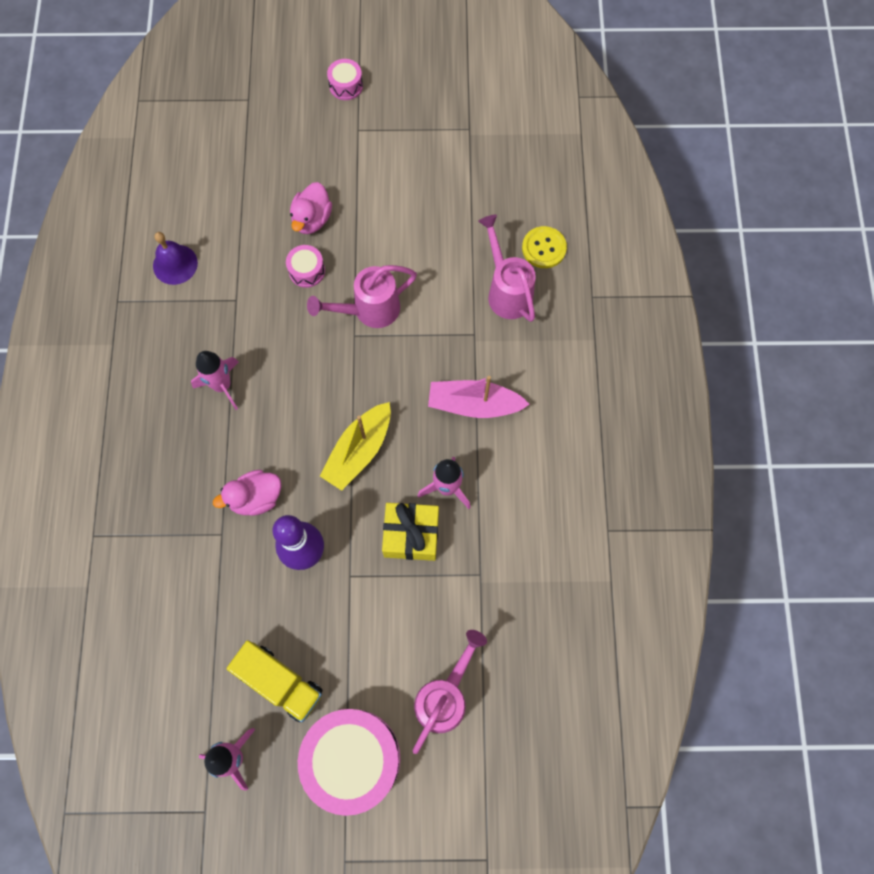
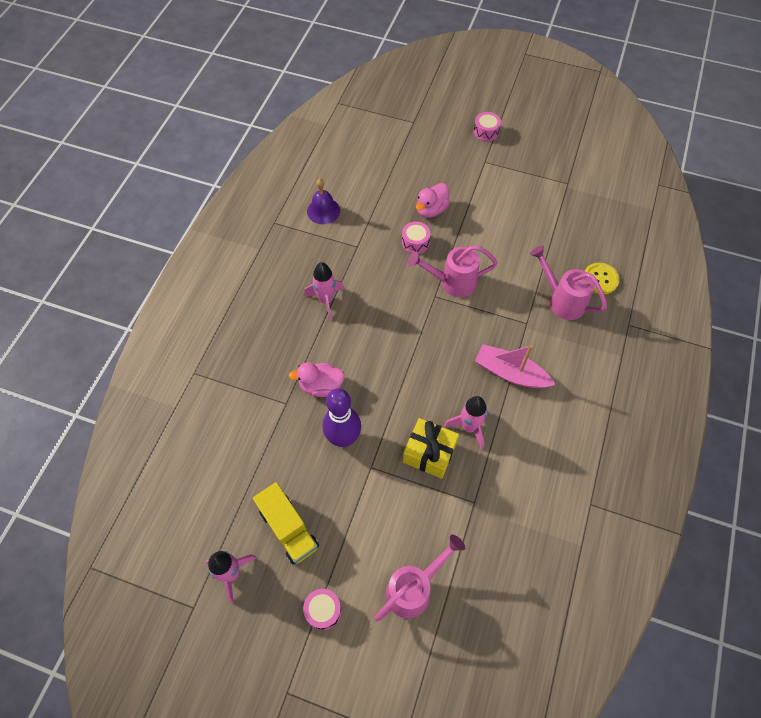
camera: 20 degrees right, 10 degrees down
(353, 759) = (323, 610): pink drum -> pink drum, size x0.45
(359, 451) = (410, 378): yellow boat -> none
(506, 291) = (562, 300): pink watering can -> pink watering can turned 45 degrees counterclockwise

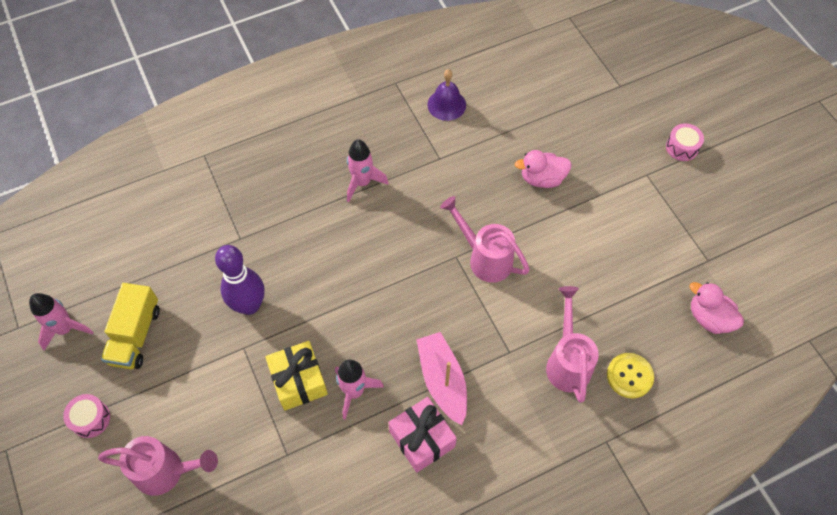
camera: 45 degrees right, 0 degrees up
(321, 386) = (280, 249): pink duck -> pink duck (709, 318)
(415, 242) = (493, 196): pink drum -> none
(537, 416) = (422, 439): none -> pink gift

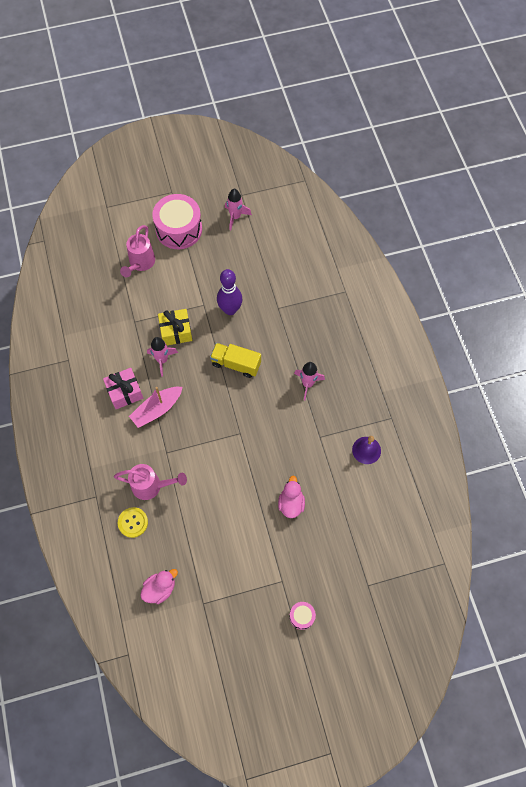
camera: 100 degrees right, 5 degrees up
(91, 419) = (179, 229): pink drum -> pink drum, size x2.23
(135, 335) = (224, 251): yellow truck -> yellow truck (236, 364)
(442, 381) = (157, 409): pink boat -> pink boat turned 150 degrees clockwise
(484, 258) = (235, 451): pink watering can -> none

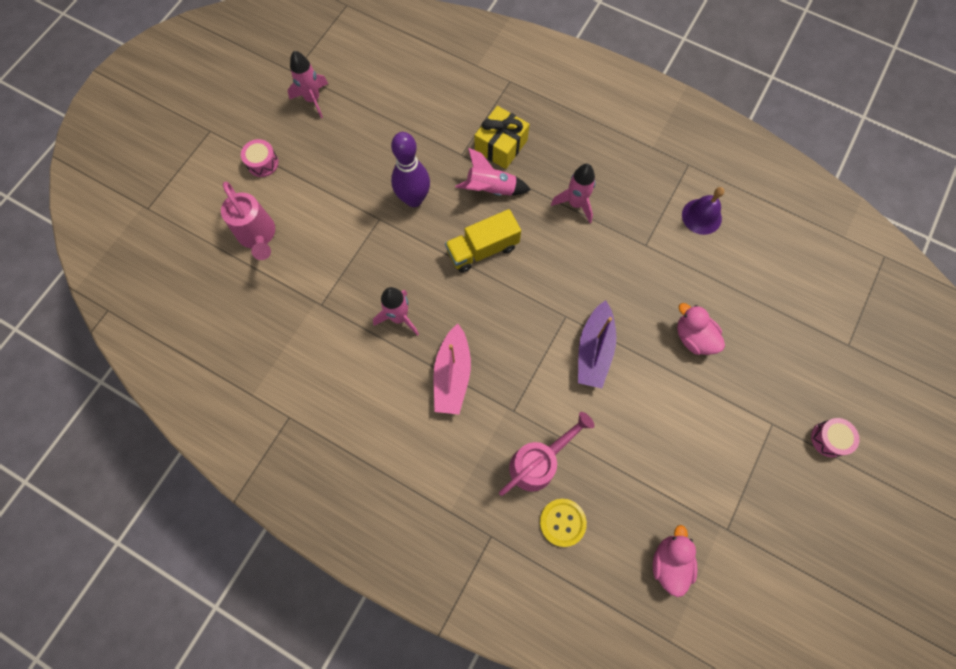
camera: 45 degrees left, 5 degrees up
(125, 392) = (396, 391): pink gift -> none
(176, 331) = (380, 273): yellow gift -> yellow gift (501, 146)
(179, 229) = (262, 163): pink drum -> pink drum, size x0.45
(235, 462) = (594, 350): none -> purple boat
(273, 338) = (491, 189): none -> pink rocket

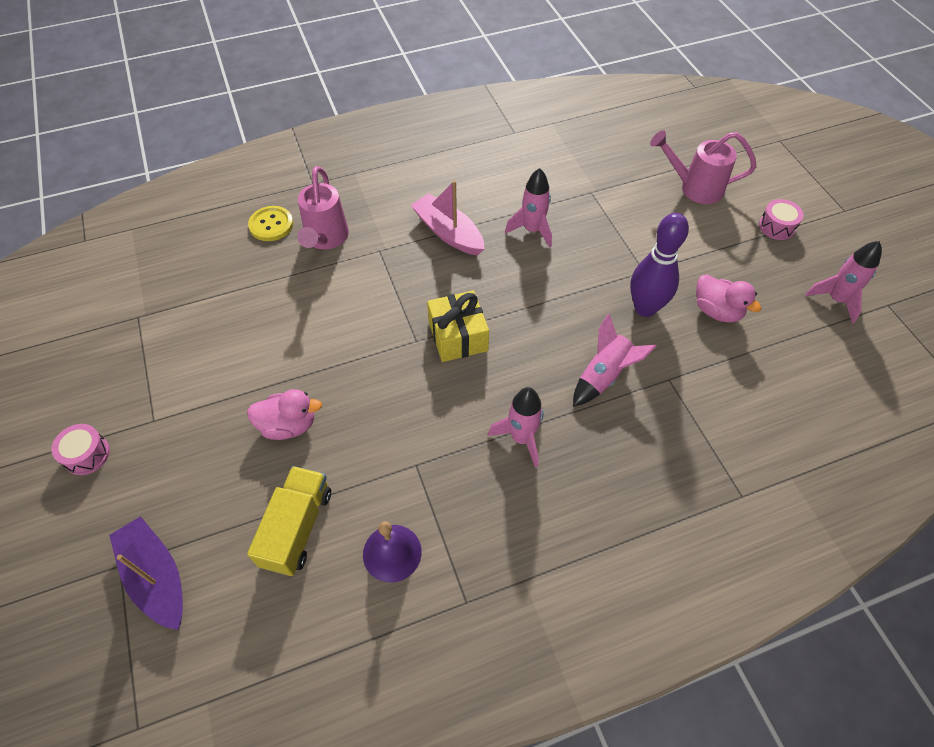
camera: 130 degrees right, 15 degrees down
(482, 249) = (542, 325): yellow truck -> yellow truck (297, 528)
(501, 146) = (652, 421): yellow gift -> yellow gift (458, 336)
(594, 350) = (364, 338): purple boat -> purple boat (156, 577)
(669, 562) = (169, 264): pink duck -> pink duck (717, 311)

